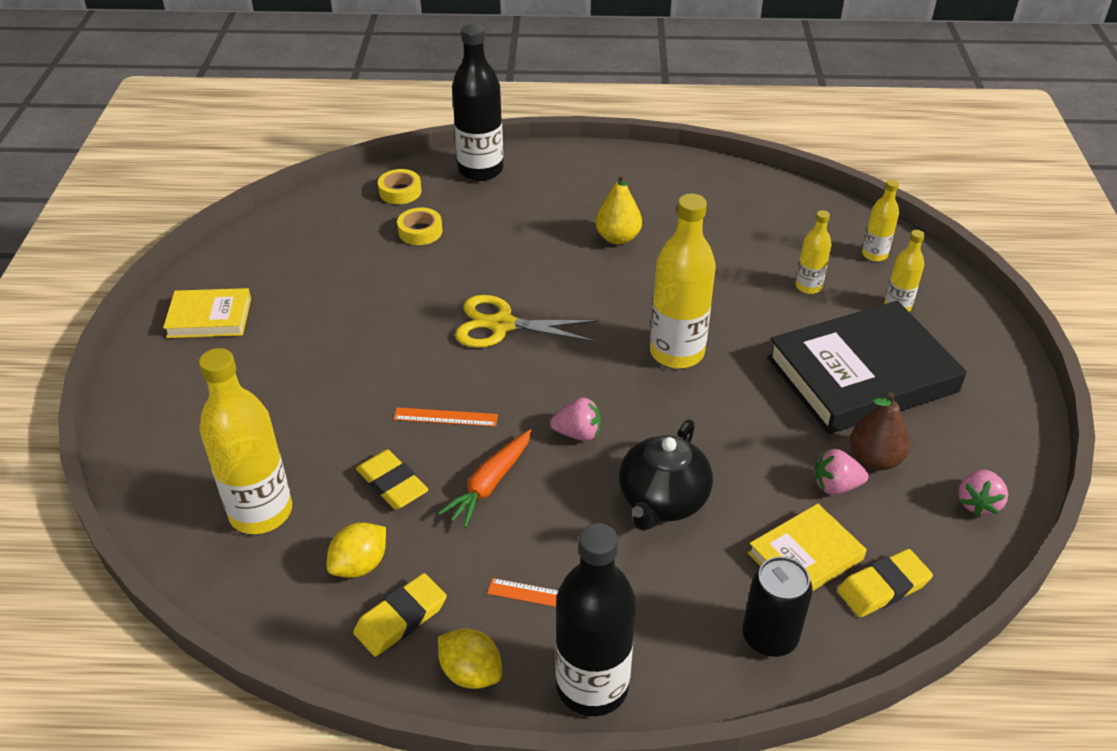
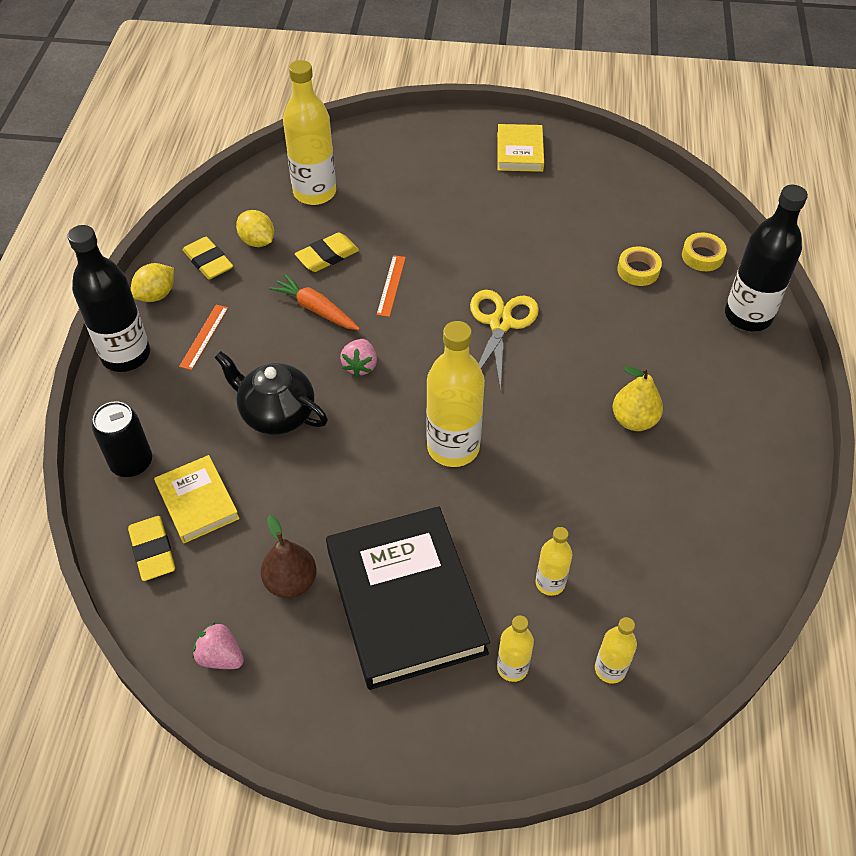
camera: 95 degrees right, 10 degrees up
(836, 486) = (266, 542): pink strawberry -> none

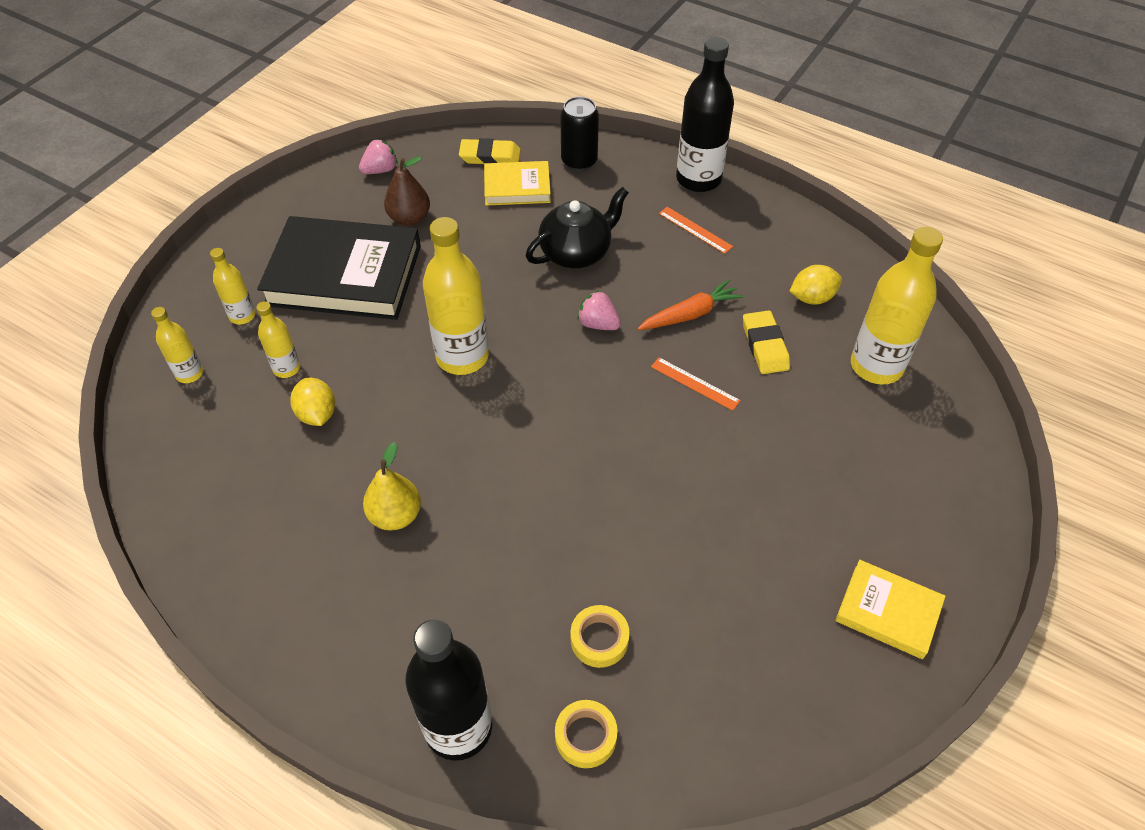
camera: 115 degrees right, 0 degrees up
(156, 295) = (766, 211): yellow lemon -> yellow lemon (317, 414)
(208, 262) = (796, 255): yellow eraser -> none
(500, 323) = (590, 456): yellow scissors -> none

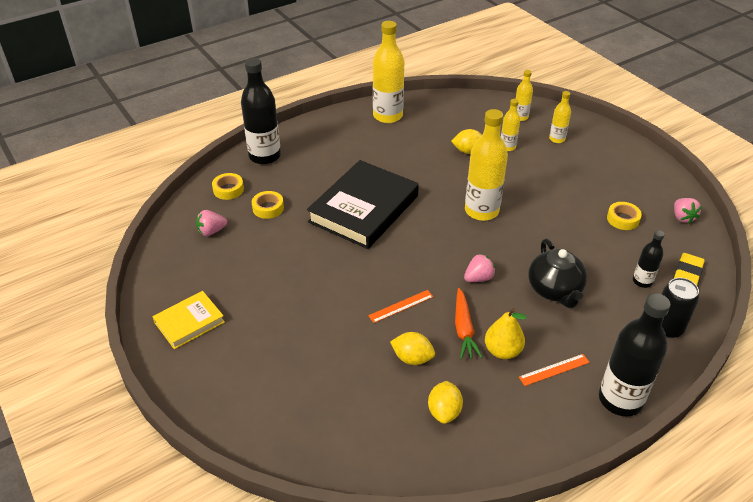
camera: 115 degrees right, 10 degrees down
(344, 275) = (576, 180): black book -> black book (364, 209)
(395, 515) = (386, 163): yellow pear -> yellow pear (502, 351)
(409, 218) = (623, 219): brown pear -> yellow tape
(517, 187) = (642, 281): yellow book -> black bottle
(702, 697) = (211, 231): none -> pink strawberry
(765, 346) = (412, 358): yellow eraser -> yellow lemon
(876, 366) = (356, 417): yellow bottle -> yellow bottle (387, 116)

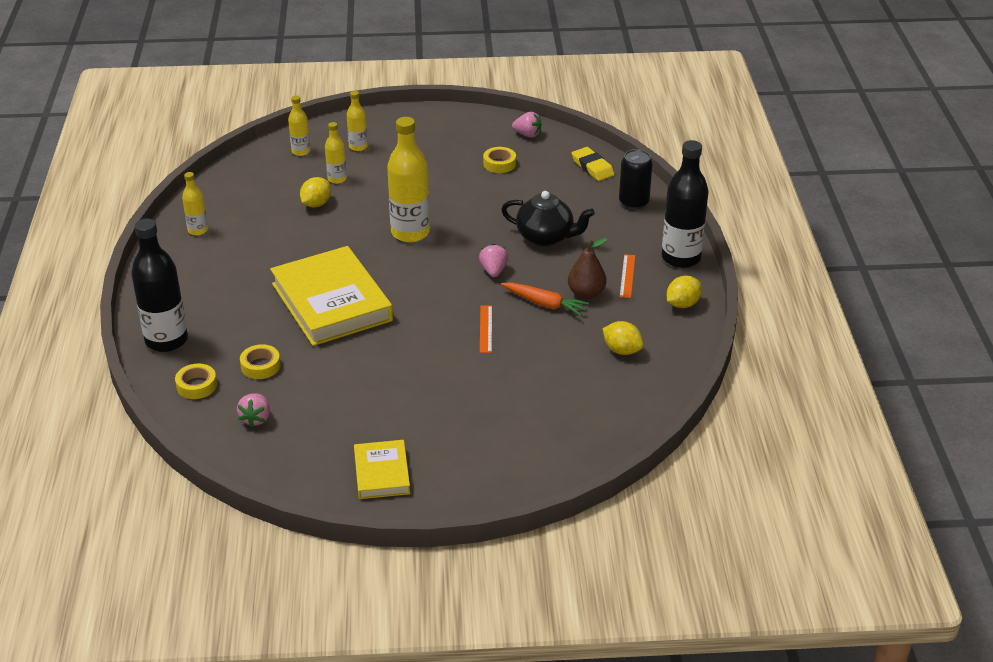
camera: 60 degrees left, 5 degrees down
(364, 209) = (331, 302): black book -> yellow book
(387, 116) = (197, 230): yellow bottle -> yellow bottle, size x0.52
(412, 358) = (552, 346): yellow lemon -> yellow lemon (682, 304)
(502, 351) = (586, 293): yellow pear -> brown pear
(642, 281) = (577, 190): black bottle -> none

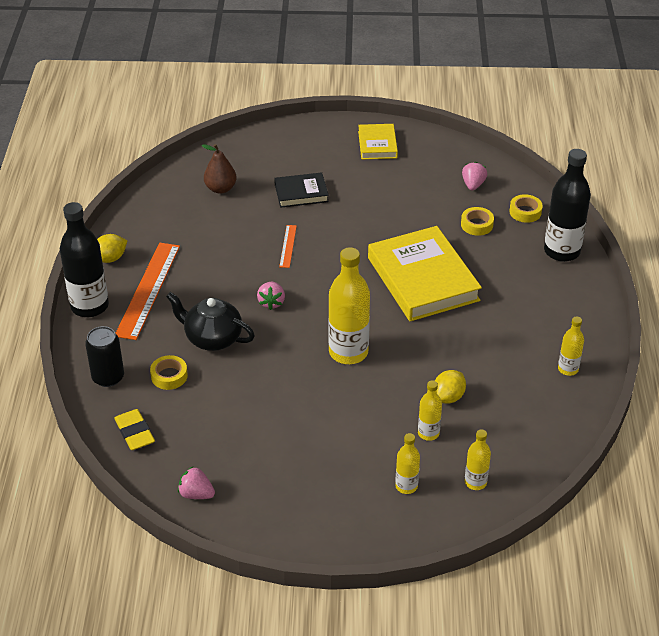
camera: 175 degrees left, 5 degrees up
(479, 394) = (301, 193): none -> black book
(499, 164) = (240, 445): yellow tape -> yellow tape (169, 376)
(544, 304) = (232, 266): orange carrot -> none
(586, 293) = (192, 274): brown pear -> brown pear (220, 188)
(622, 350) = (178, 221): yellow lemon -> none
(627, 276) = (148, 290): orange ruler -> orange ruler, size x2.11

